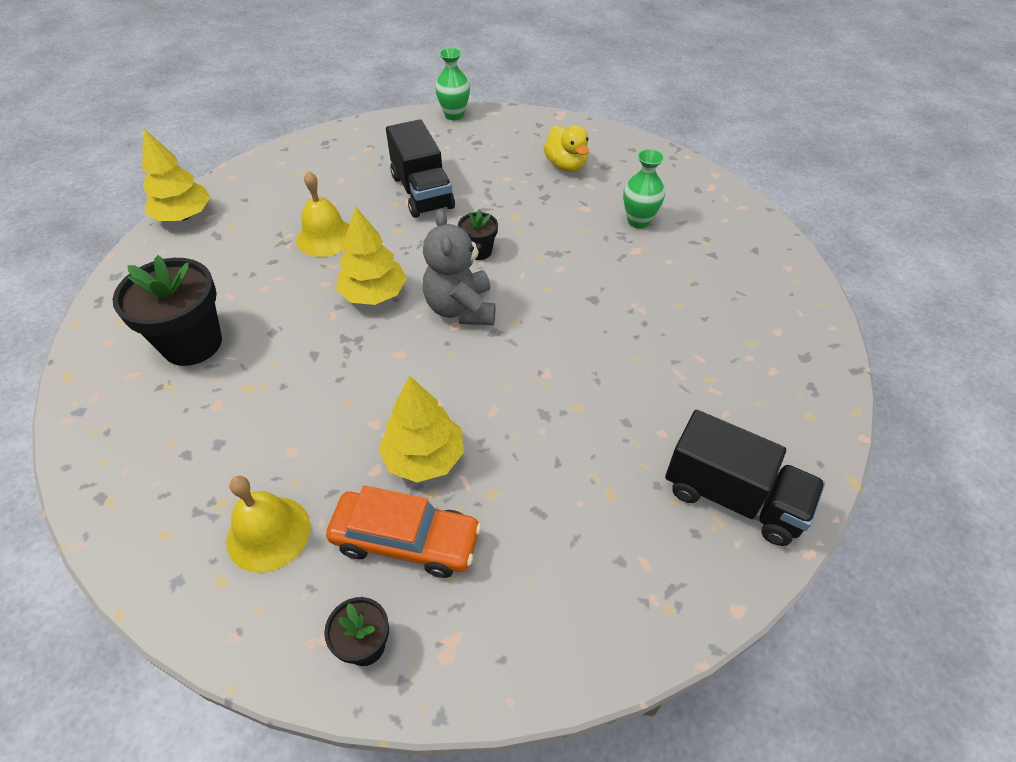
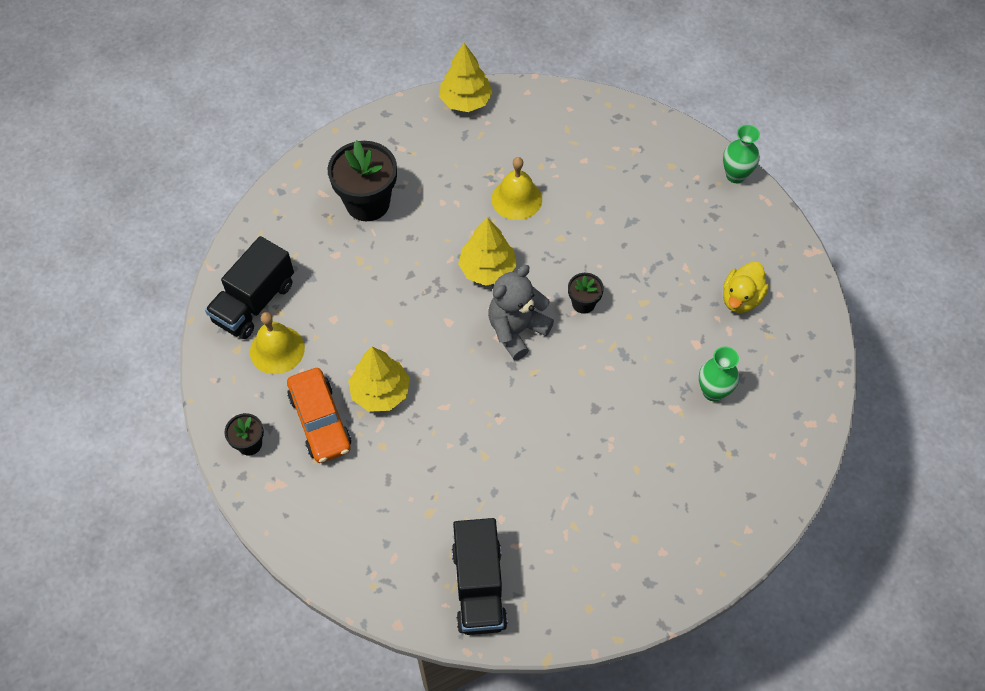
camera: 55 degrees right, 10 degrees up
(422, 192) = (617, 222): black truck -> black truck (254, 302)

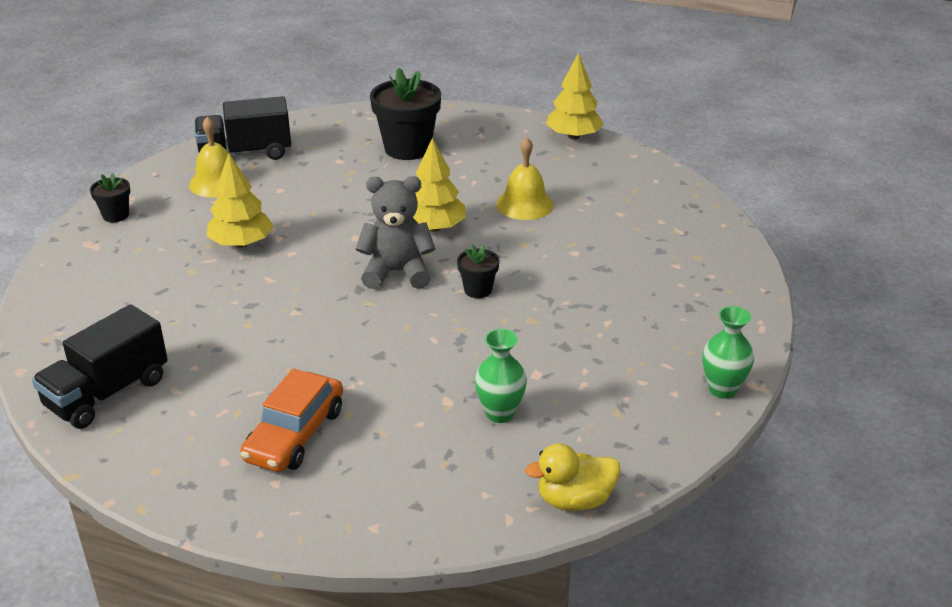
camera: 45 degrees right, 25 degrees down
(320, 421) = (177, 232): orange car -> orange car (295, 435)
(735, 175) = (753, 294): green vase -> green vase (722, 389)
(741, 298) = (629, 372): yellow duck -> yellow duck (574, 500)

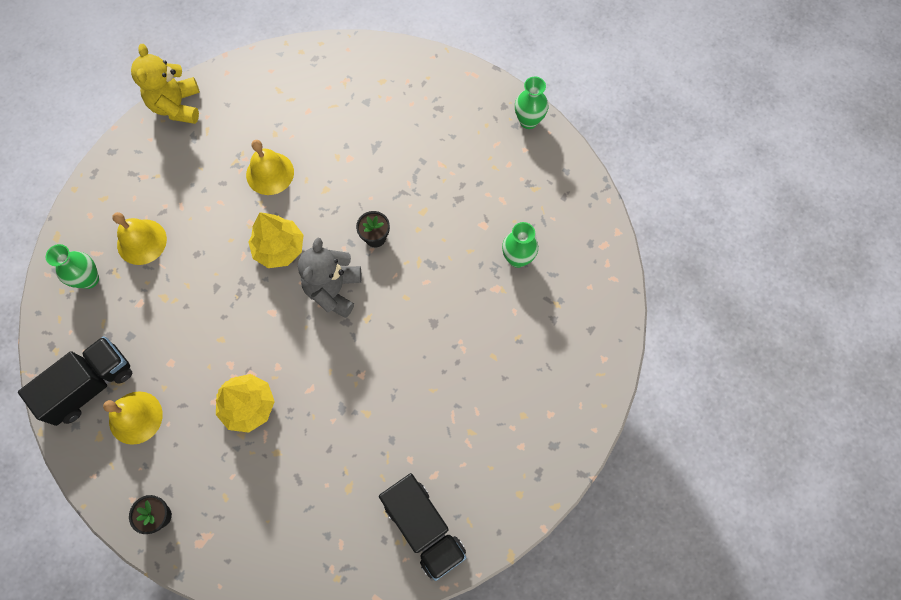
camera: 75 degrees left, 35 degrees up
(245, 153) = (90, 385): black truck -> black truck turned 135 degrees counterclockwise
(295, 435) = (506, 395): orange car -> none
(356, 131) = (89, 279): none -> green vase
(407, 148) = (141, 241): black flower pot -> yellow bell
(573, 136) = (177, 106): yellow tree -> yellow teddy bear
(574, 500) = (606, 237): yellow duck -> none

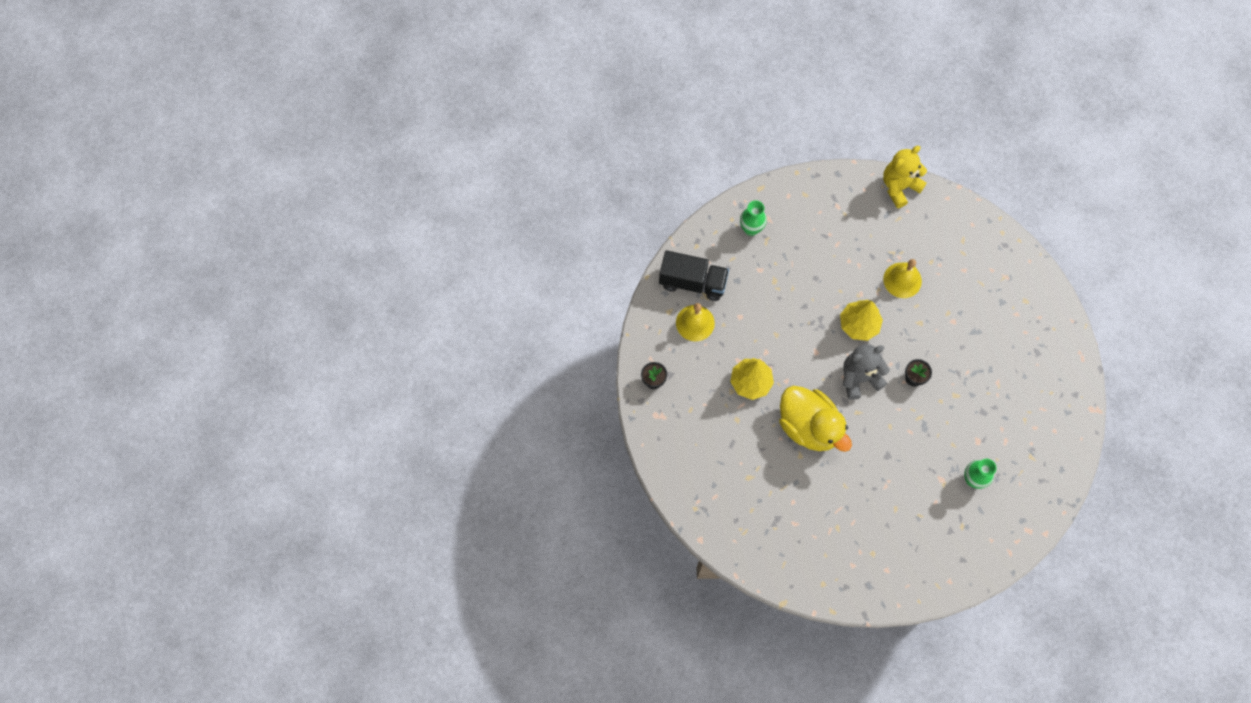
camera: 55 degrees right, 0 degrees up
(141, 241) = (797, 239): yellow bell -> none
(343, 380) = (809, 426): none -> yellow duck
(424, 528) = (760, 539): black truck -> none
(528, 121) = (1078, 419): green vase -> none

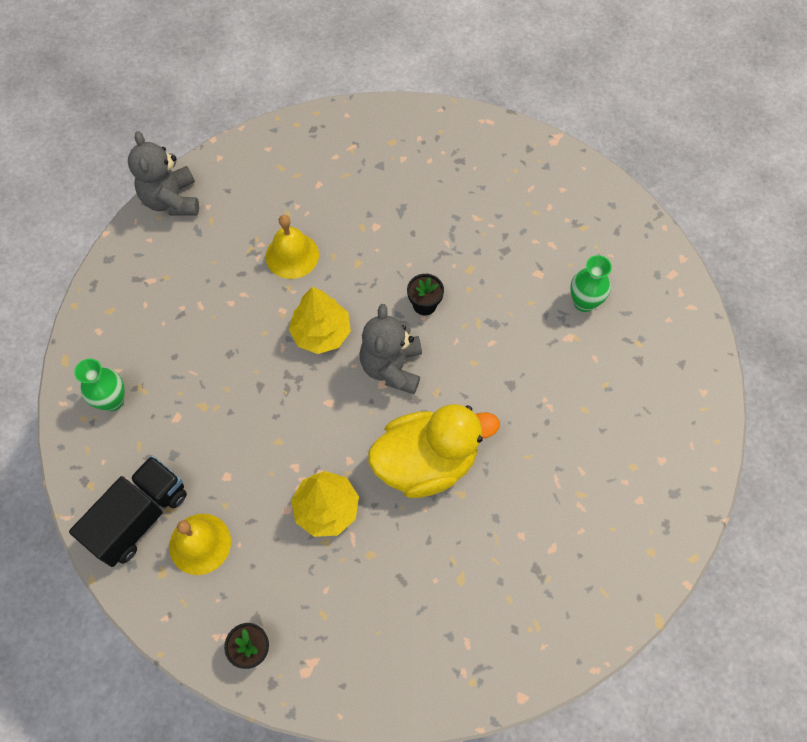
camera: 65 degrees left, 5 degrees down
(899, 187) = (172, 200): yellow teddy bear -> grey teddy bear

